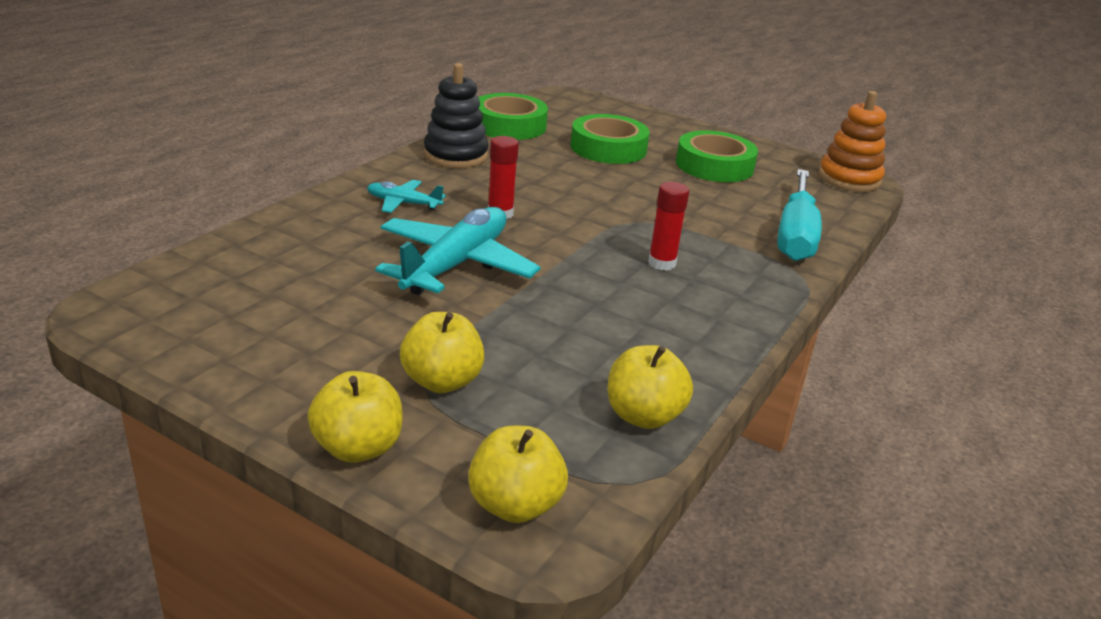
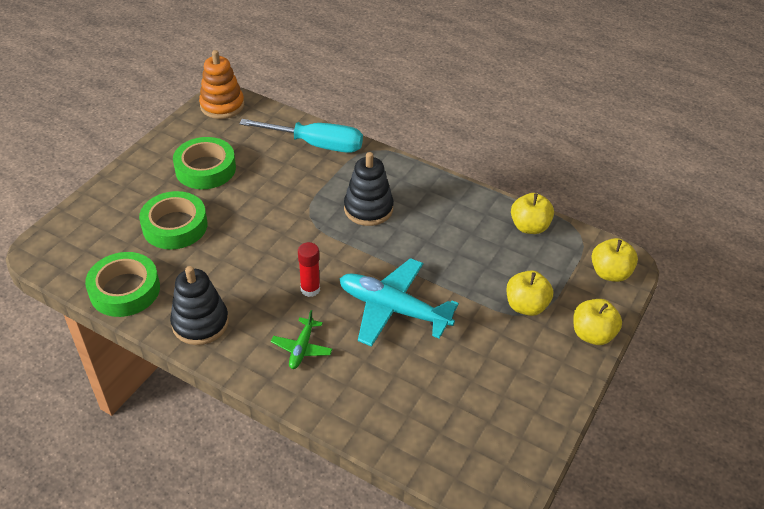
camera: 90 degrees left, 15 degrees up
(403, 203) = (302, 348): turquoise plane -> green plane
(662, 263) = (368, 209): red glue stick -> black stacking toy

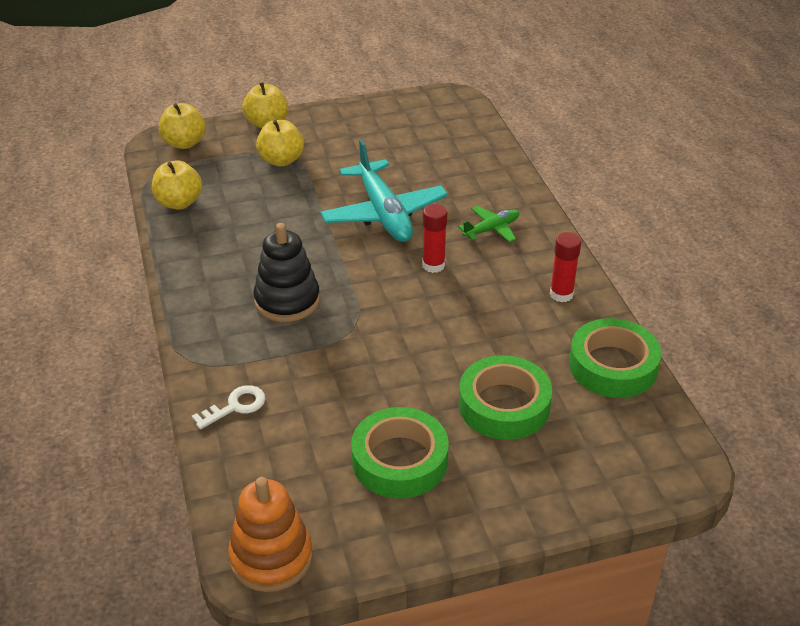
camera: 135 degrees left, 5 degrees down
(200, 323) = (561, 294): black stacking toy -> red glue stick
(317, 145) = (235, 406): turquoise screwdriver -> white key

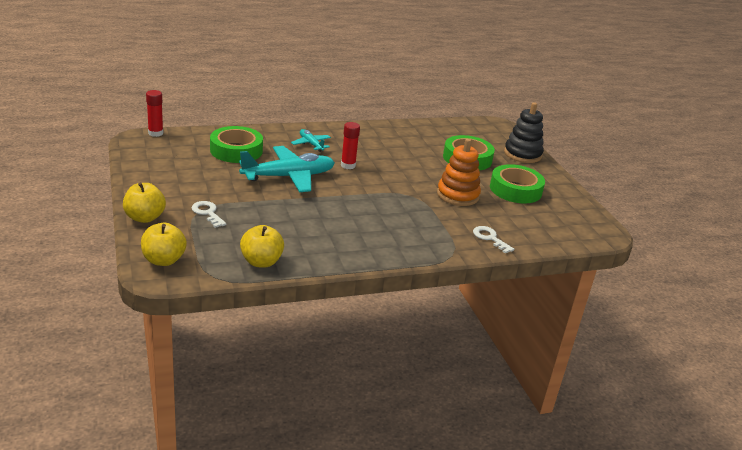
camera: 95 degrees left, 10 degrees down
(271, 557) = (594, 229): orange stacking toy -> orange stacking toy (458, 195)
(281, 160) = (207, 213): yellow apple -> white key
(287, 300) = (386, 217): black stacking toy -> black stacking toy (522, 154)
(491, 229) = (311, 144): green plane -> turquoise plane
(561, 294) = (375, 133): red glue stick -> red glue stick (155, 133)
(613, 366) = (431, 129): green tape -> green tape (236, 150)

